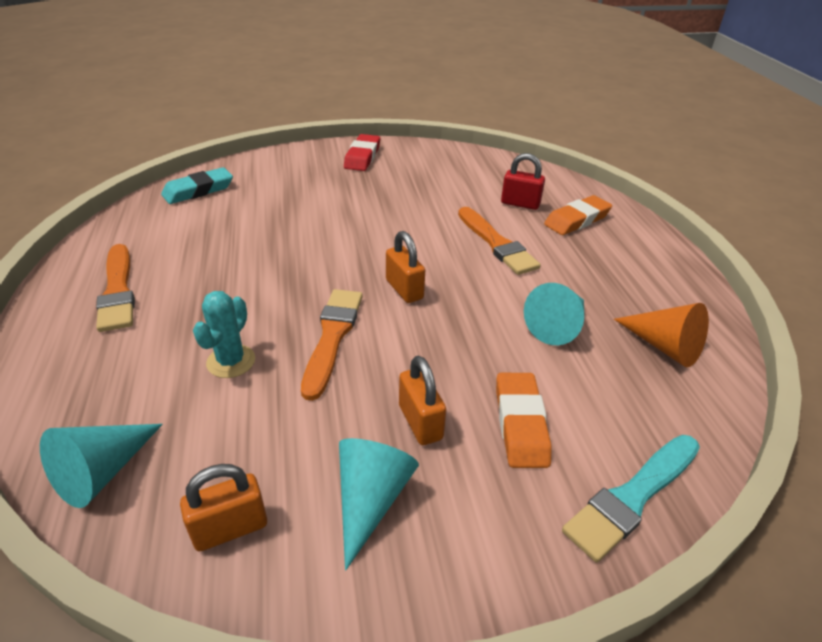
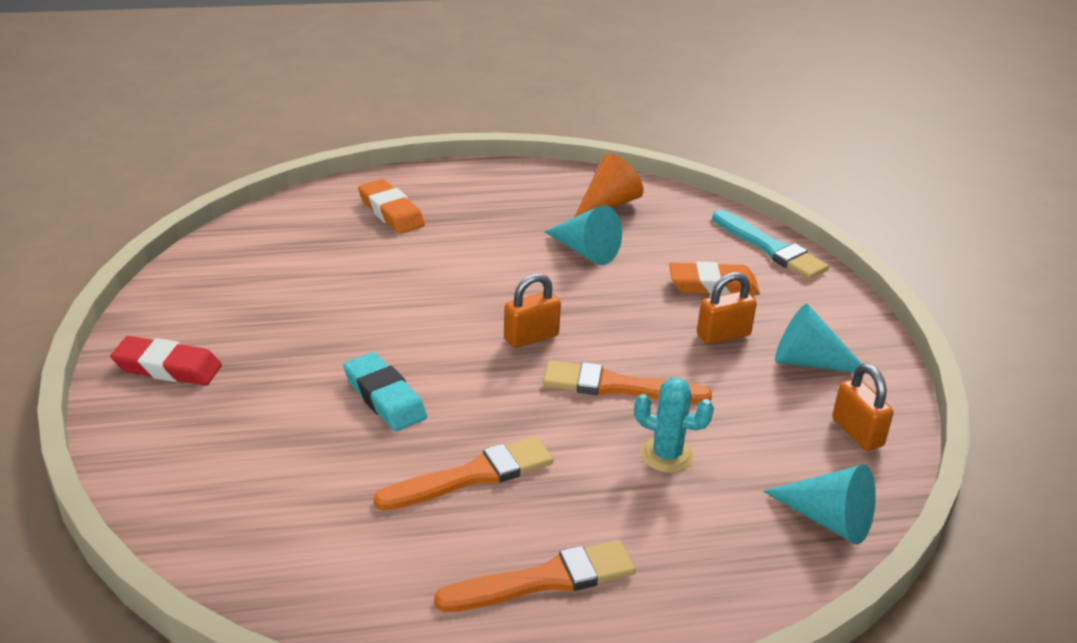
camera: 90 degrees left, 5 degrees down
(198, 190) = (250, 546): turquoise eraser -> turquoise eraser (384, 398)
(497, 244) = (439, 269): orange brush -> orange brush (472, 476)
(520, 204) = (347, 244): red padlock -> none

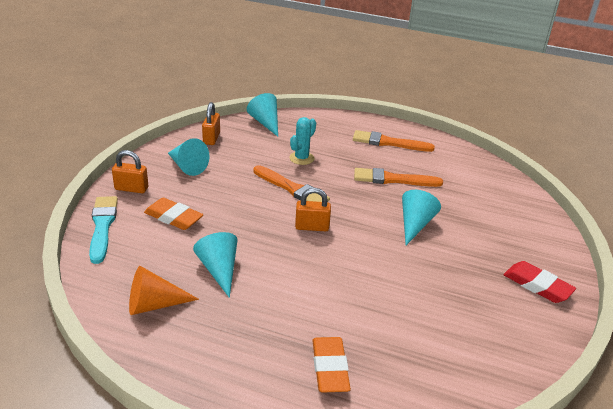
camera: 150 degrees left, 0 degrees up
(384, 398) = (415, 224): turquoise eraser -> turquoise cone
(666, 455) = (301, 158): turquoise cactus -> turquoise cactus turned 75 degrees clockwise
(723, 335) = (208, 191): orange padlock -> orange padlock (131, 188)

